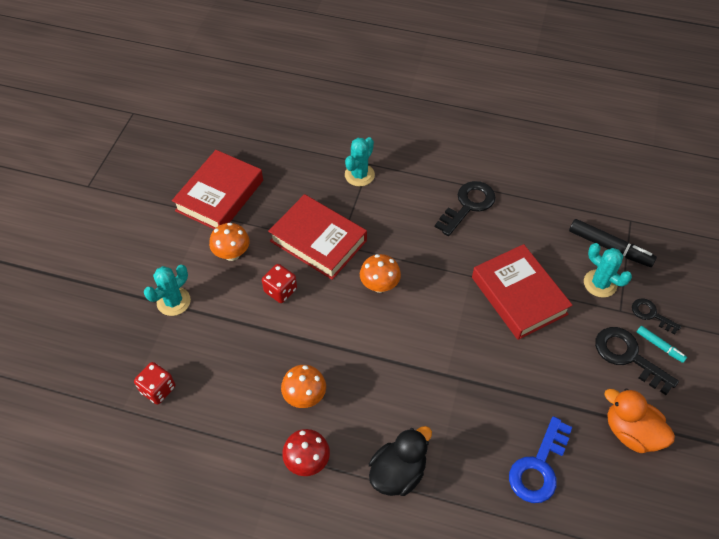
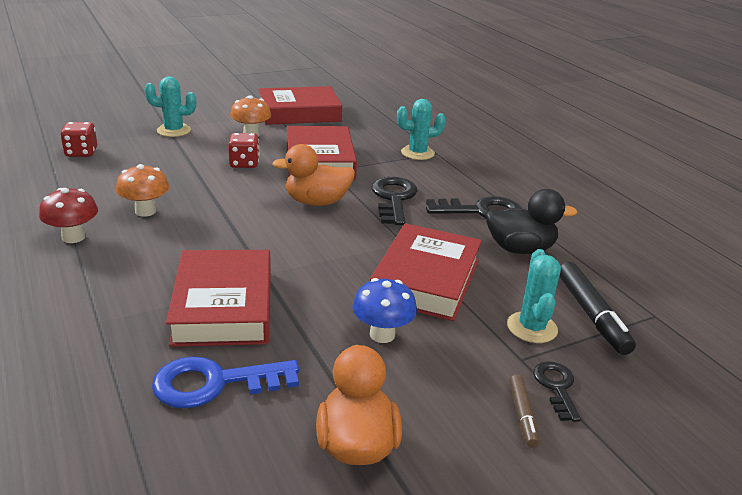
camera: 45 degrees right, 25 degrees down
(379, 285) = (317, 202): orange mushroom -> orange duck
(398, 472) = (108, 290): black duck -> black duck (520, 249)
(466, 418) = (224, 306): none -> red book
(554, 357) = (382, 334): none -> blue mushroom
(628, 356) = (466, 393): black key -> black key (393, 198)
(659, 346) = (522, 415): turquoise marker -> brown marker

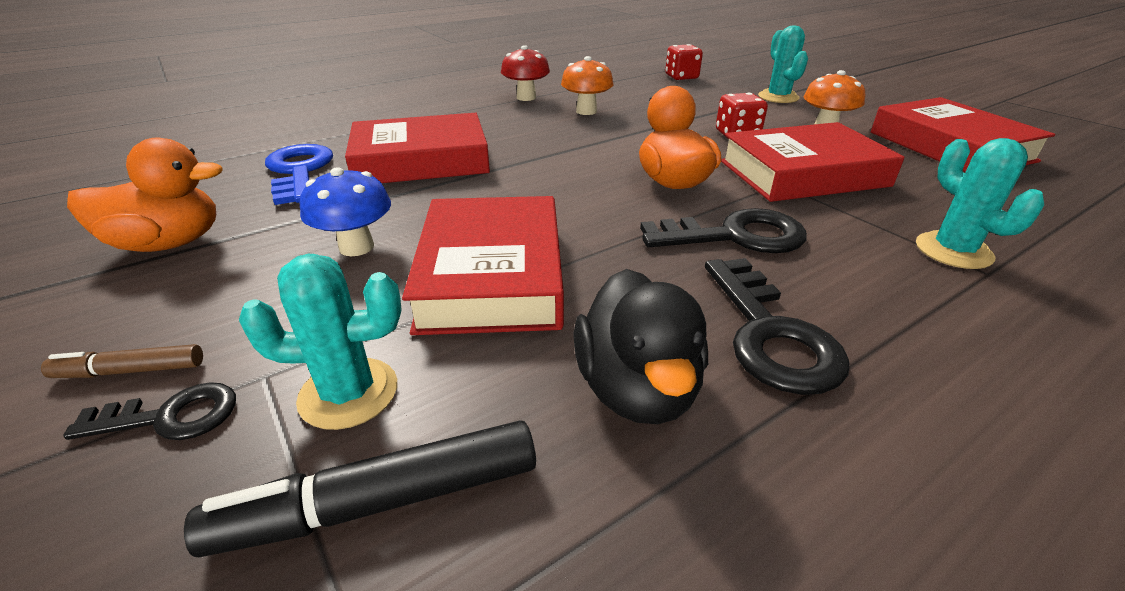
camera: 85 degrees right, 5 degrees up
(425, 279) = (492, 275): red book -> red book turned 75 degrees clockwise

